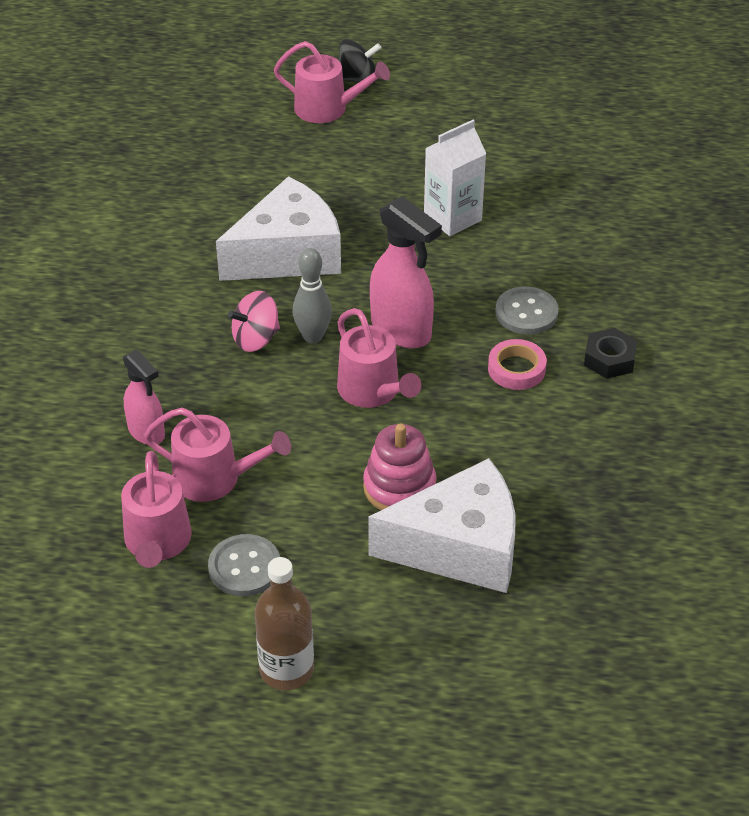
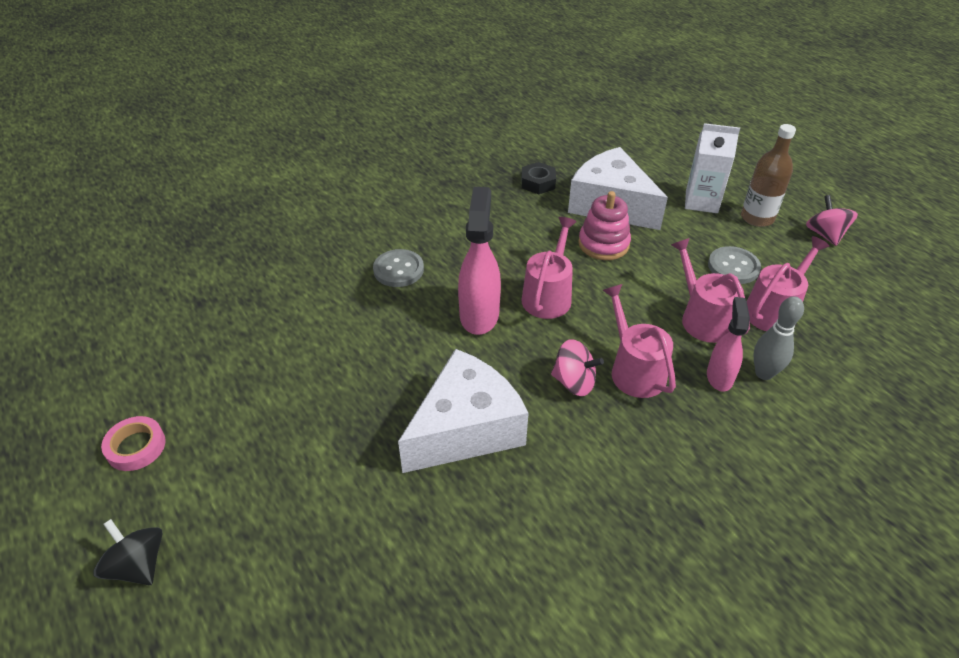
camera: 130 degrees left, 0 degrees up
(187, 709) = (825, 234): none -> pink spinning top
(288, 254) = (466, 428): white cheese -> white cheese turned 120 degrees clockwise
(313, 336) = (536, 354): grey bowling pin -> grey bowling pin (764, 373)
(327, 109) = (218, 554): pink watering can -> pink watering can (634, 370)
(452, 218) = (325, 359): white carton -> white carton (701, 202)
(516, 369) = (456, 249): pink tape -> pink tape (136, 447)
(609, 359) = (405, 219): black nut -> black nut (538, 183)

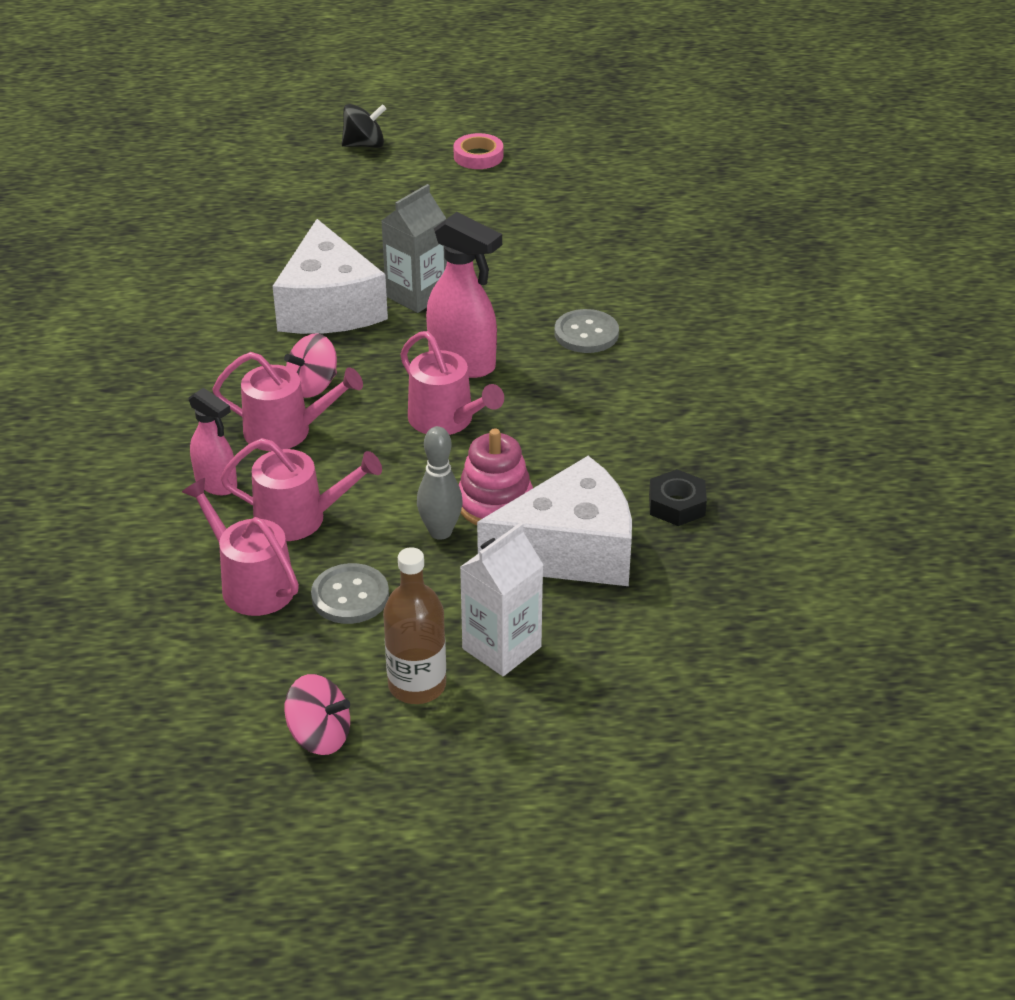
camera: 120 degrees right, 5 degrees down
(411, 379) = (416, 295): none -> grey carton
(764, 373) = (186, 518): grey bowling pin -> grey bowling pin (440, 532)
(773, 310) = (251, 584): pink watering can -> pink watering can turned 150 degrees clockwise

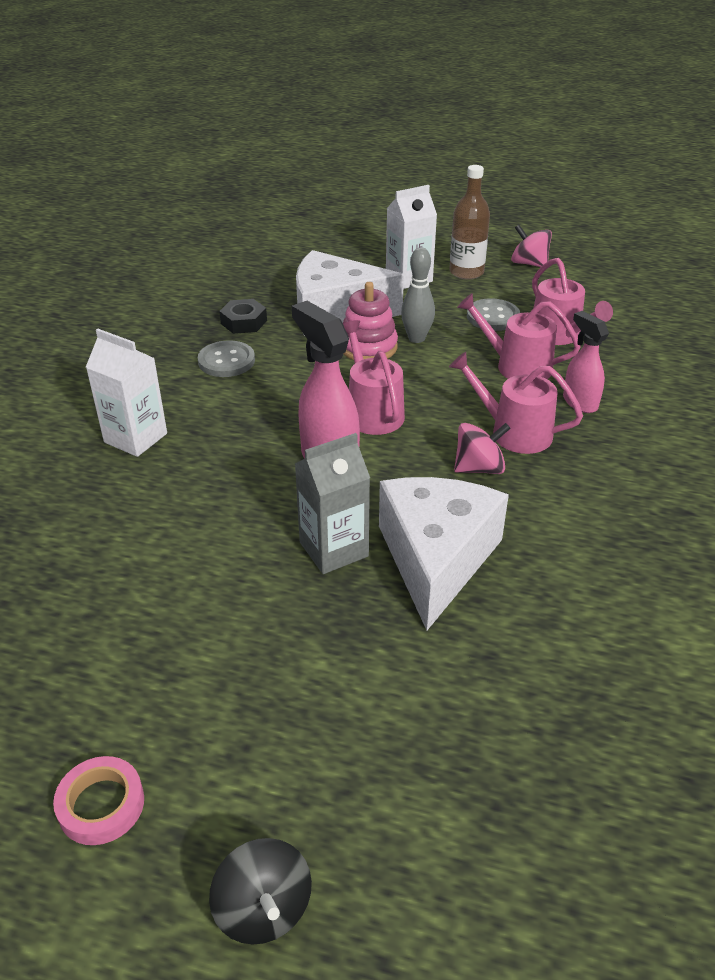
camera: 160 degrees left, 0 degrees up
(364, 145) = (263, 909): black spinning top -> black spinning top turned 120 degrees counterclockwise
(586, 333) = (196, 462): grey button -> grey button (226, 361)
(663, 342) = (135, 438): none -> white carton

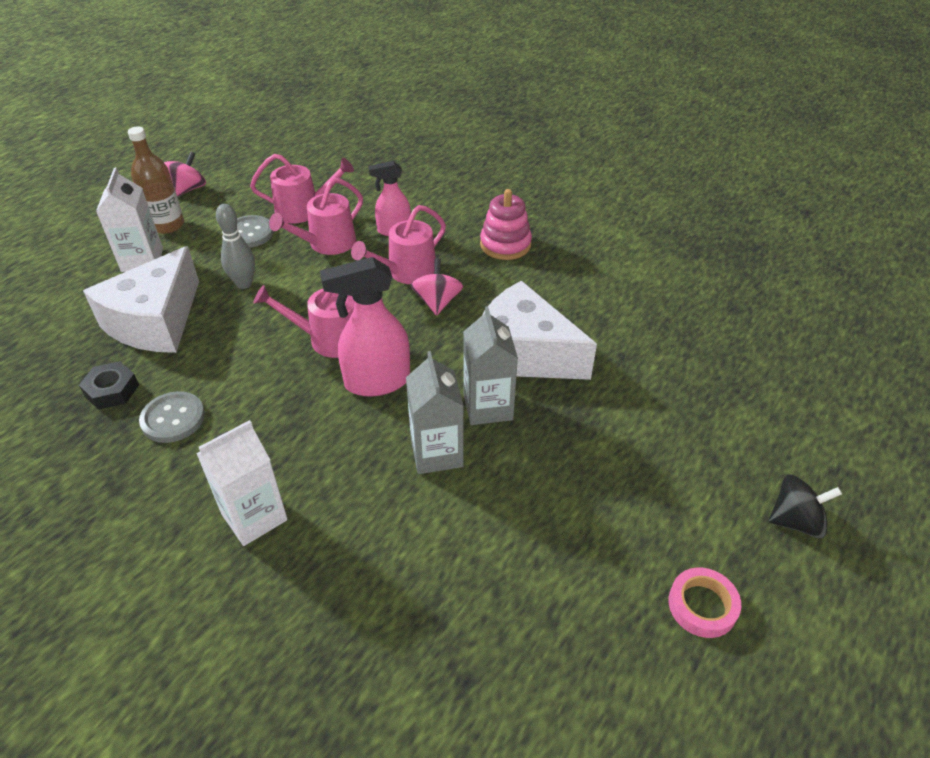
camera: 70 degrees left, 5 degrees up
(250, 527) = (436, 453): none -> grey carton
(368, 347) = (232, 315): pink stacking toy -> pink stacking toy (505, 245)
(529, 263) = (188, 189): pink spinning top -> pink spinning top turned 150 degrees clockwise

